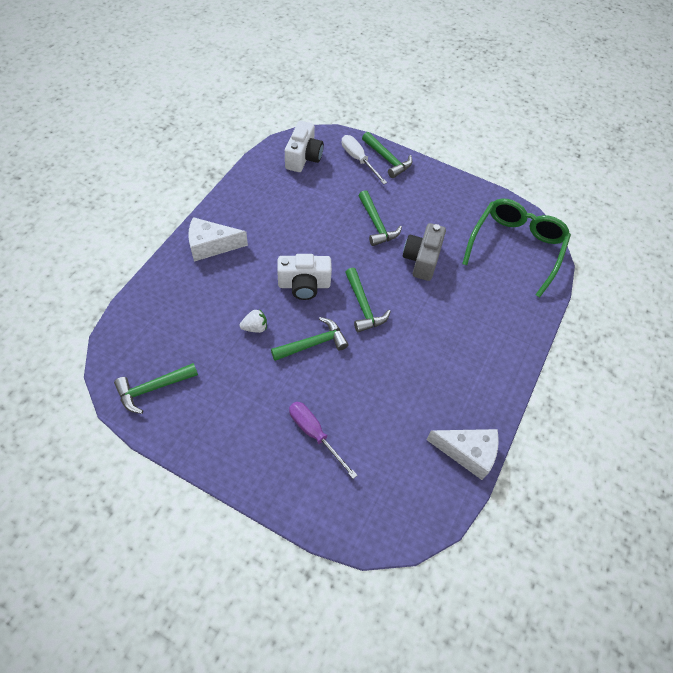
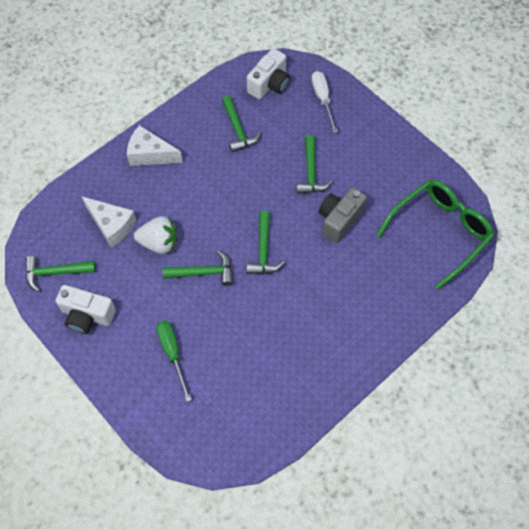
camera: 25 degrees right, 5 degrees up
(255, 327) = (159, 243): white strawberry -> white strawberry, size x1.71
(304, 285) = (218, 215): white camera -> white camera (87, 315)
(315, 434) = (172, 353): purple screwdriver -> green screwdriver
(387, 159) = (352, 106): green hammer -> green hammer (238, 130)
(467, 452) = (298, 412): white cheese -> white cheese (112, 225)

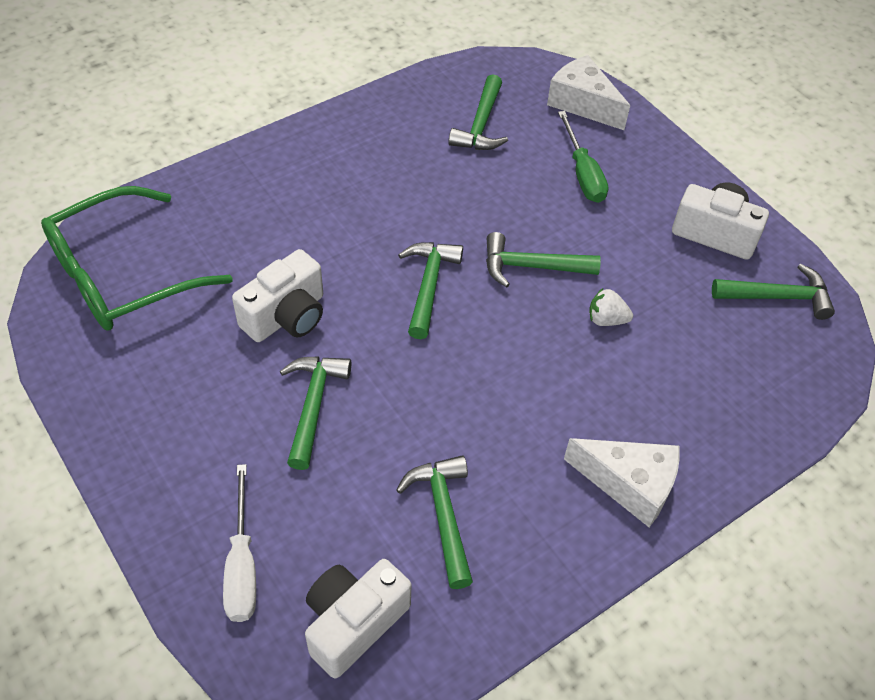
camera: 175 degrees left, 10 degrees down
(112, 225) = (692, 358): white cheese -> white cheese (583, 103)
(159, 243) = (606, 319): white strawberry -> white strawberry, size x0.58
(247, 389) = (481, 125): none -> green hammer
(339, 219) = (286, 316): grey camera -> white camera

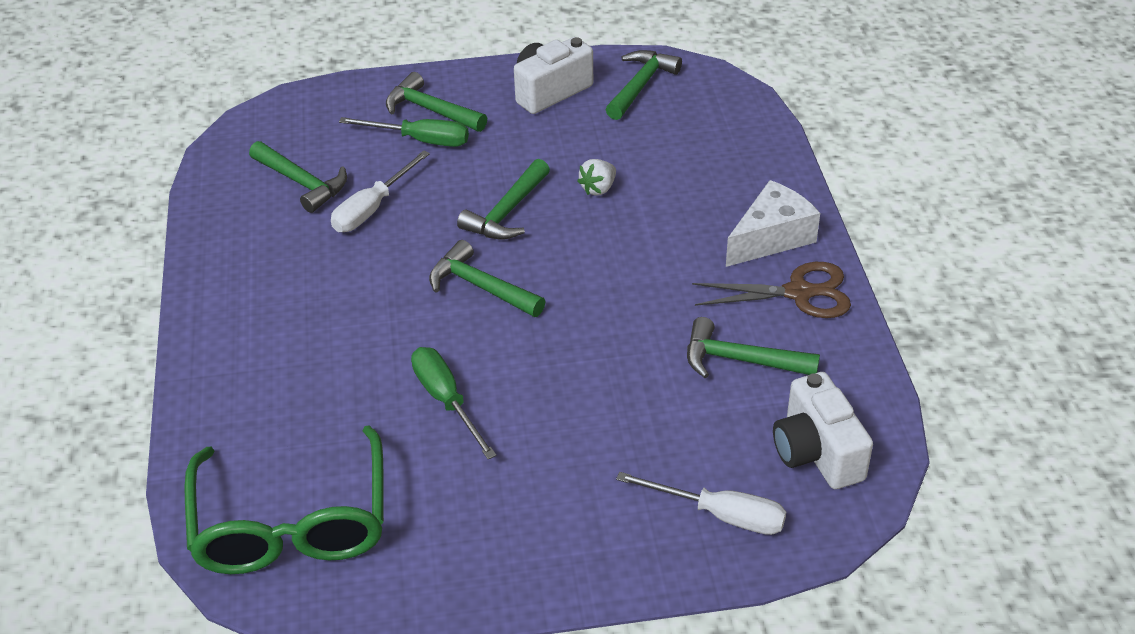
camera: 60 degrees left, 10 degrees down
(286, 316) = (446, 401): white camera -> green screwdriver
(313, 405) = (569, 412): green hammer -> green hammer (430, 110)
(479, 179) = (372, 208): none -> white screwdriver
(564, 535) = (798, 293): none -> brown scissors
(583, 103) = (332, 108): white cheese -> none

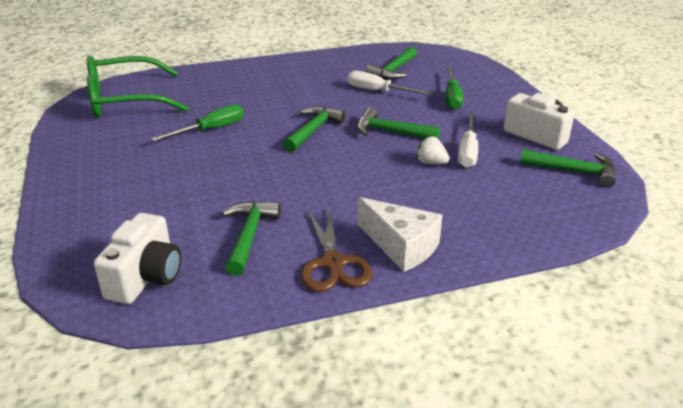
camera: 80 degrees right, 10 degrees down
(430, 110) = (486, 97): green hammer -> none
(720, 515) = (94, 233): white screwdriver -> white screwdriver (467, 151)
(816, 452) = (146, 277): white camera -> white camera turned 135 degrees clockwise

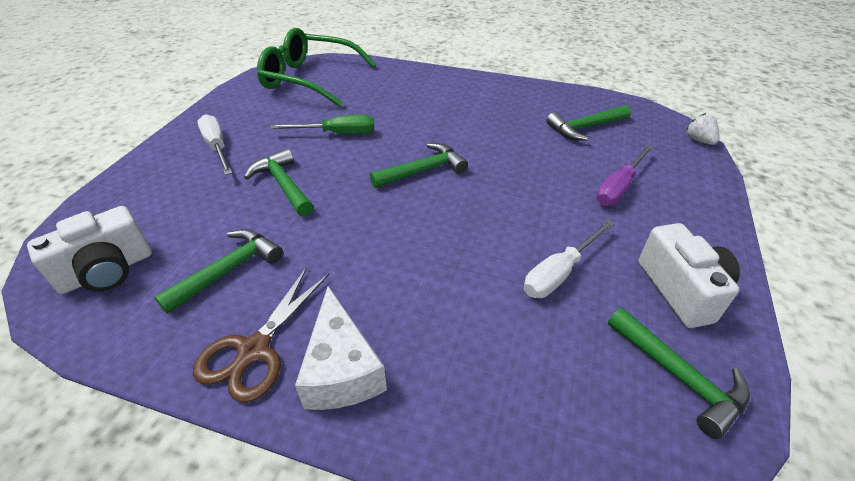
camera: 35 degrees right, 10 degrees up
(378, 91) = (540, 148): white screwdriver -> white screwdriver (217, 147)
(390, 132) = (498, 205): green hammer -> green hammer (283, 184)
(431, 163) = (499, 268): white strawberry -> white strawberry (699, 140)
(452, 97) = (619, 187): green screwdriver -> purple screwdriver

